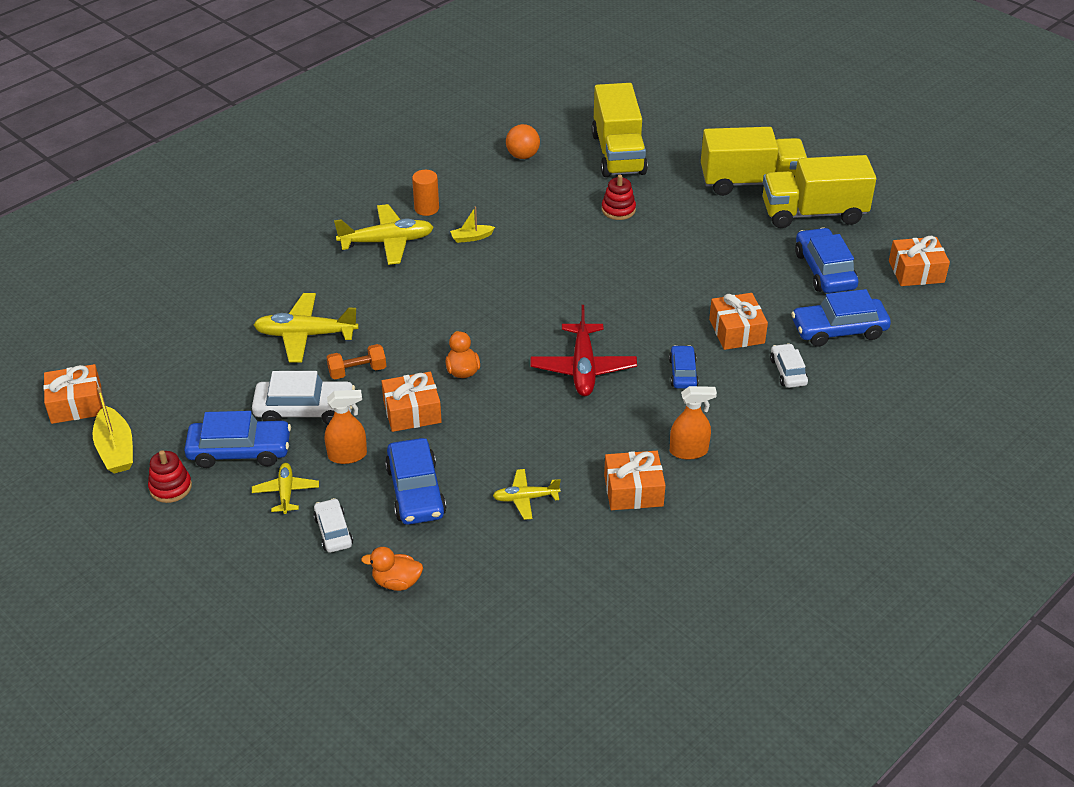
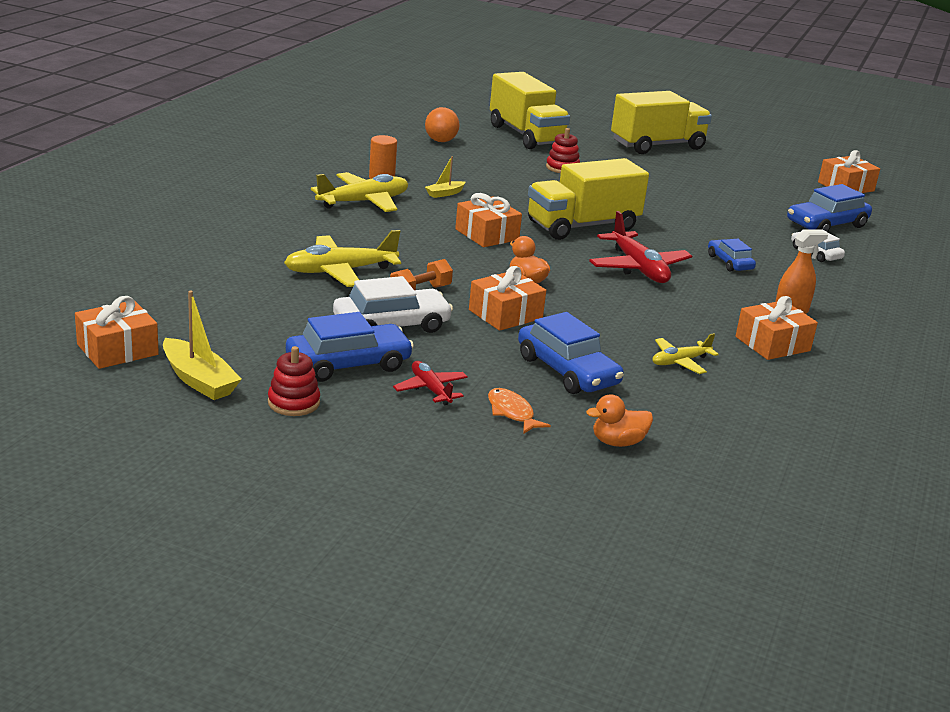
camera: 25 degrees left, 15 degrees down
(286, 492) = (430, 389): yellow plane -> red plane
(333, 531) = (512, 413): white car -> orange fish
(347, 455) = (470, 353): orange spray bottle -> none
(736, 331) = (745, 232): orange gift -> orange gift (487, 234)
(813, 213) = (728, 160): yellow truck -> yellow truck (582, 226)
(824, 270) = (775, 191): blue car -> none

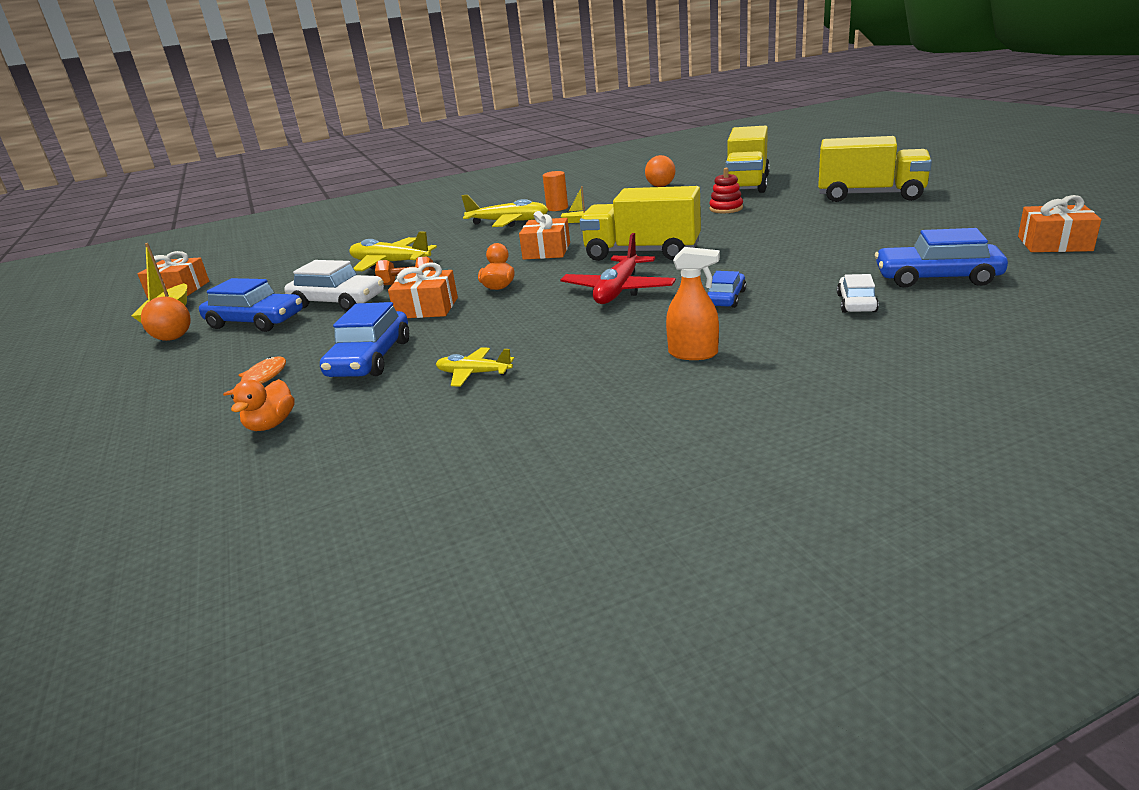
camera: 50 degrees right, 0 degrees up
(293, 403) = (173, 338): red stacking toy -> orange ball
(430, 389) = (257, 349): red plane -> none
(617, 442) = (271, 424): orange duck -> orange duck turned 105 degrees counterclockwise
(772, 344) = (601, 379): orange gift -> none

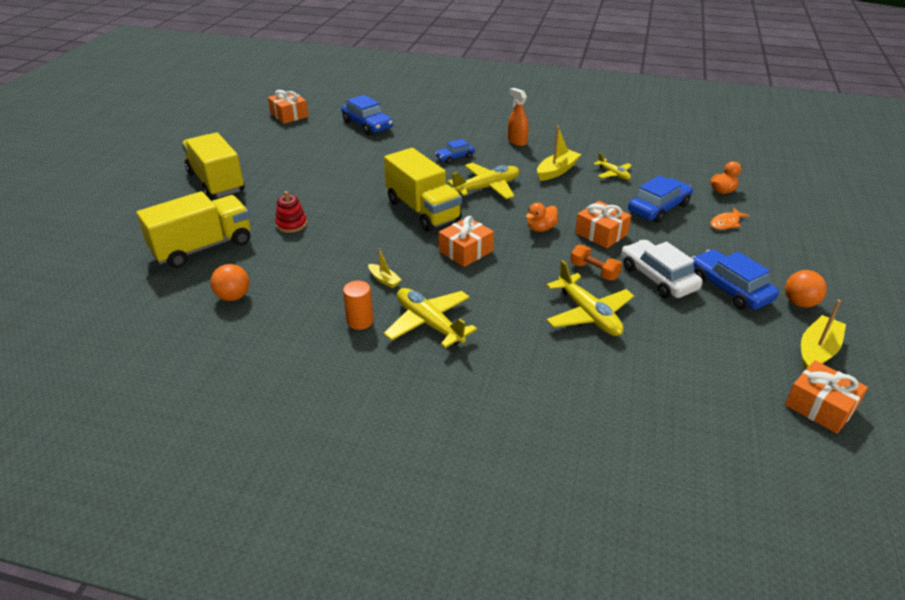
camera: 145 degrees left, 10 degrees up
(563, 342) = (557, 171): none -> yellow boat
(618, 290) = (487, 188): red plane -> yellow plane
(856, 303) = (420, 130): white car -> none

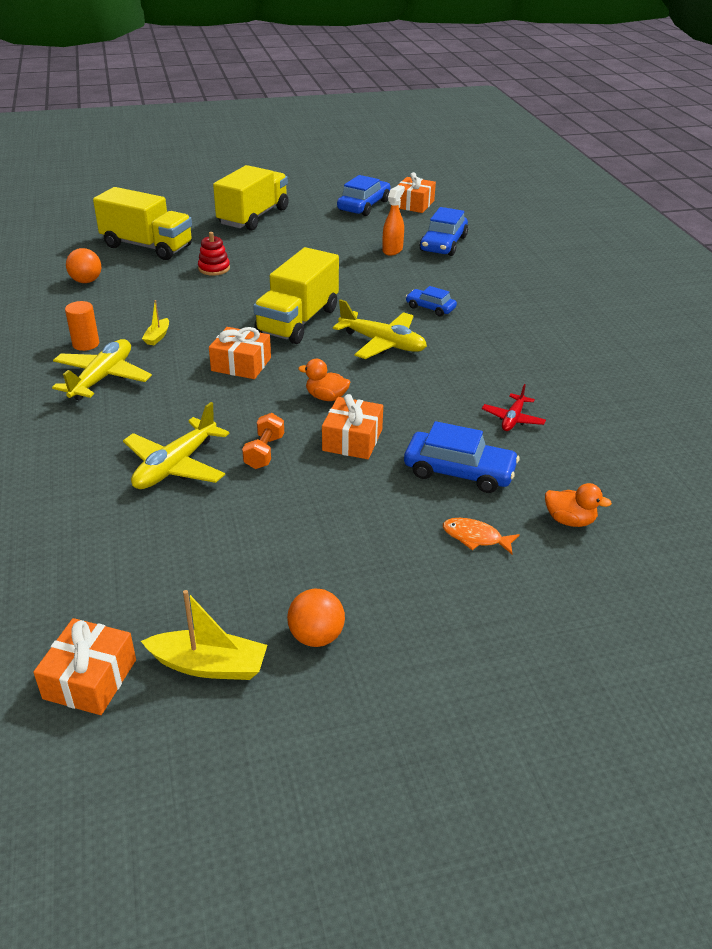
camera: 60 degrees right, 0 degrees up
(517, 141) = (517, 334): orange spray bottle -> orange spray bottle (392, 250)
(557, 171) = (473, 377): yellow boat -> none
(613, 174) = (513, 419): yellow plane -> red plane
(658, 278) = (286, 501): white car -> none
(729, 288) = (305, 564): blue car -> blue car (364, 206)

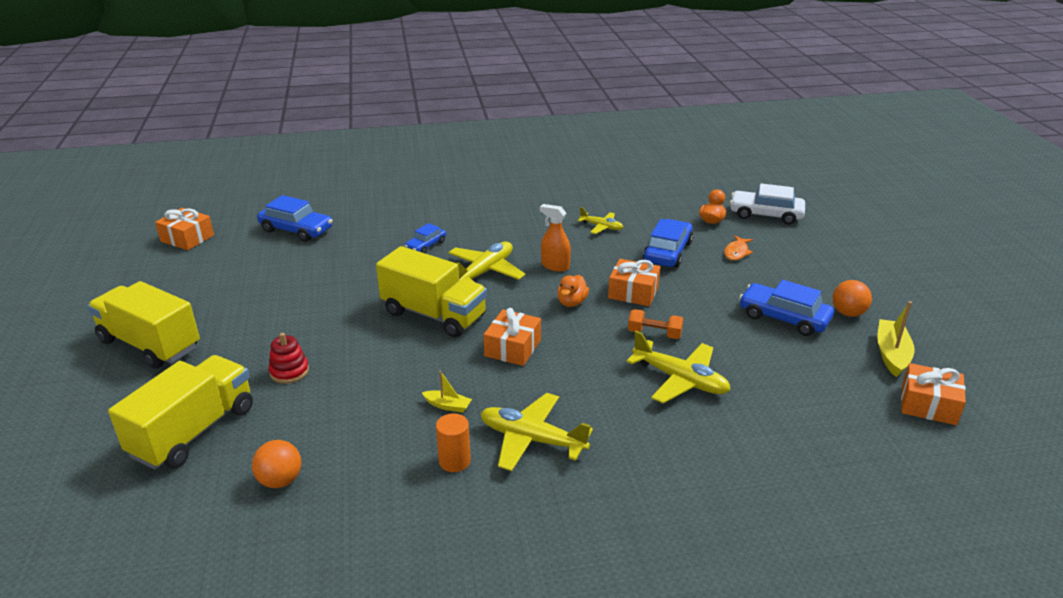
camera: 85 degrees left, 5 degrees down
(364, 206) = (169, 267): blue car -> blue car (783, 318)
(392, 250) = (296, 257): orange spray bottle -> orange spray bottle (555, 266)
(513, 419) = (601, 227): red plane -> yellow plane
(617, 585) = (766, 214): none -> white car

